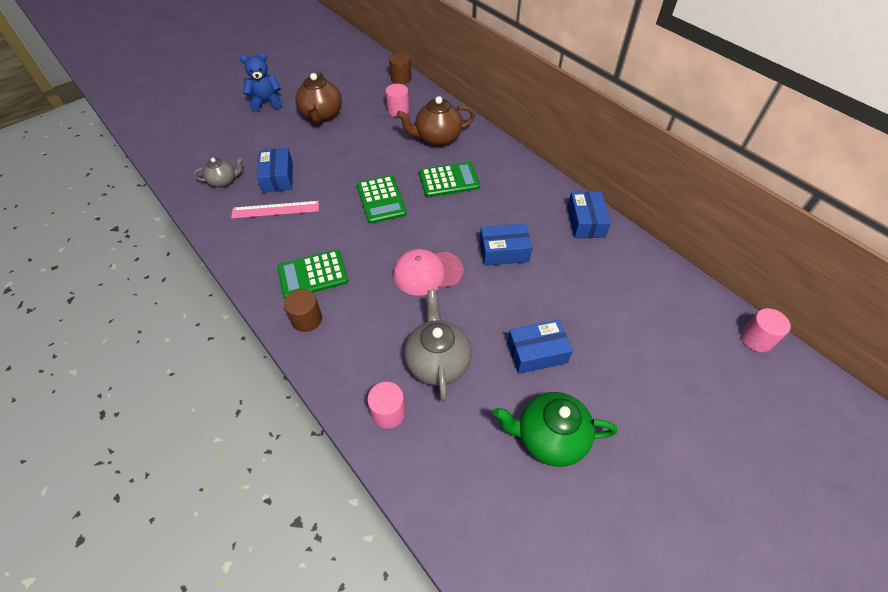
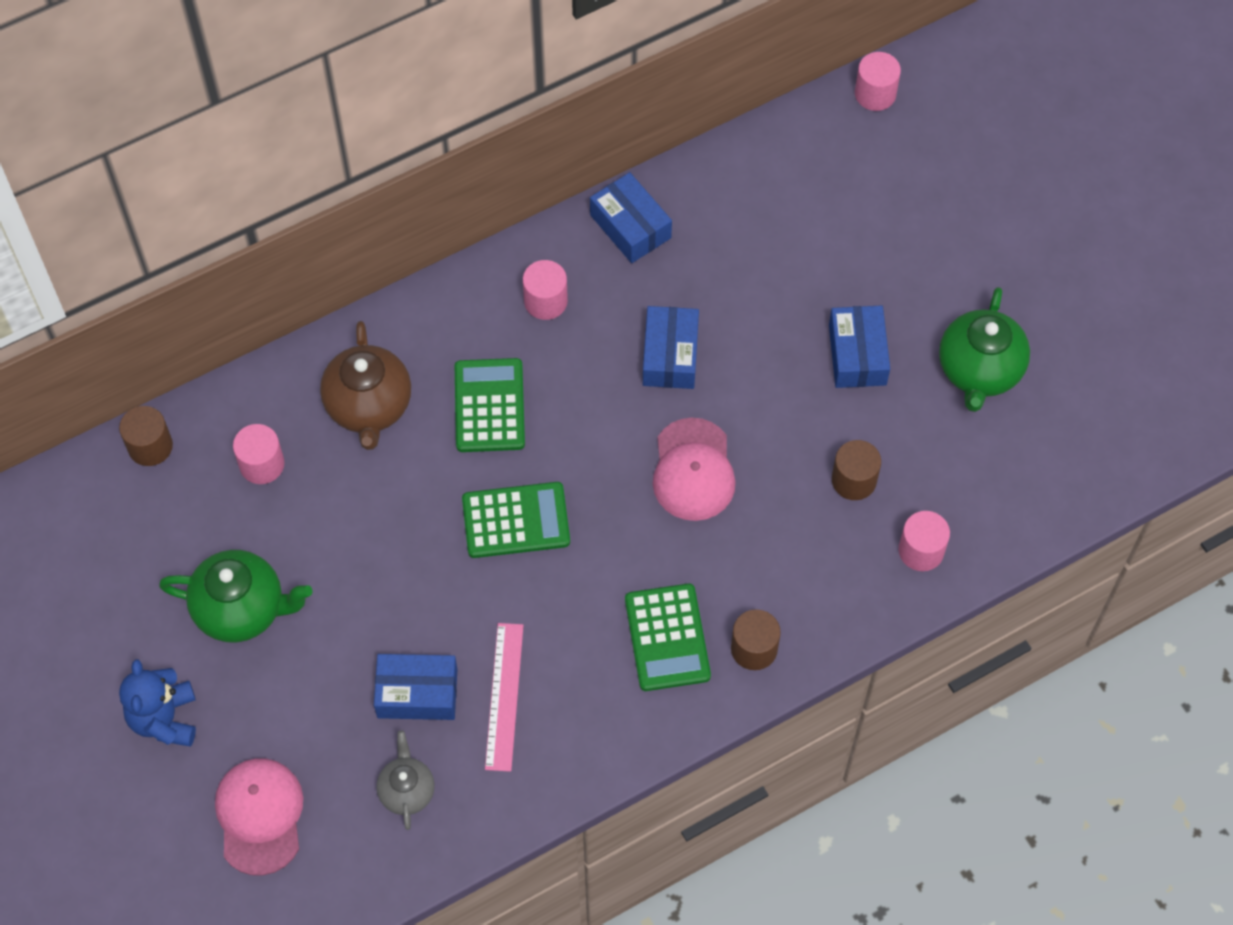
camera: 80 degrees left, 10 degrees up
(216, 136) = (260, 816): none -> pink cap
(322, 115) = (242, 609): brown teapot -> green teapot
(437, 362) = (854, 480): grey teapot -> brown cylinder
(521, 193) = (545, 301): none -> pink cylinder
(585, 222) = (630, 226): blue box -> blue box turned 45 degrees clockwise

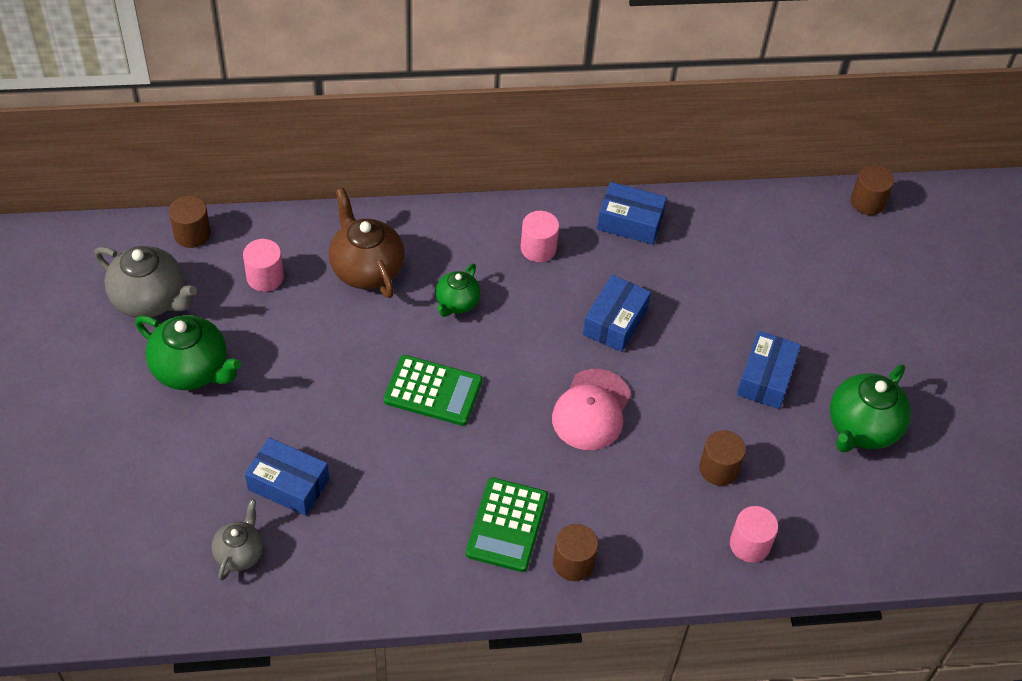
camera: 20 degrees right, 10 degrees down
(148, 546) = (150, 300): none -> grey teapot
(164, 719) = (89, 423): blue teddy bear -> none
(260, 816) = (117, 523): pink cap -> none
(369, 407) = (366, 269): brown teapot -> brown teapot turned 135 degrees clockwise
(489, 406) = (457, 303): green calculator -> green teapot
(504, 696) = (354, 515): pink ruler -> none
(630, 226) = (630, 222): blue box -> blue box turned 60 degrees counterclockwise
(875, 94) = (867, 202): pink cylinder -> brown cylinder

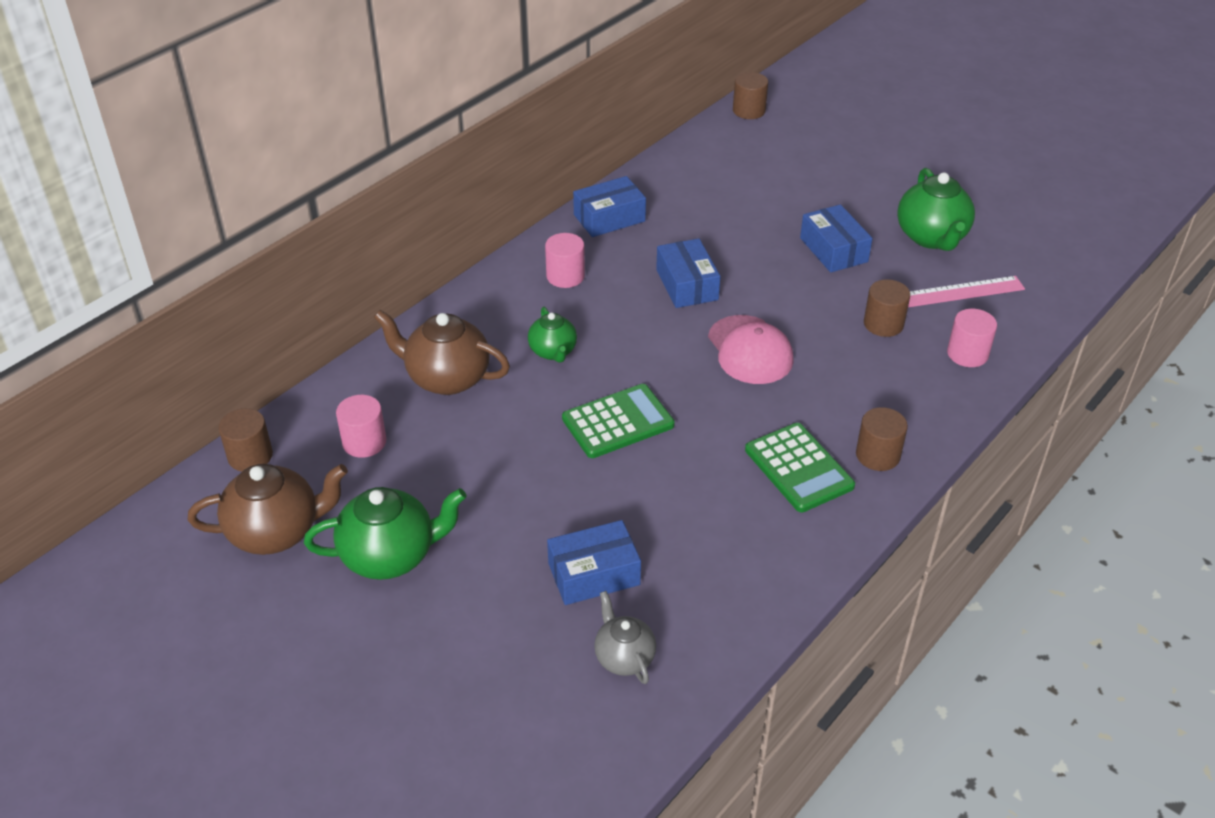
camera: 40 degrees left, 10 degrees down
(150, 300) = (276, 532): grey teapot -> brown teapot
(818, 492) = (960, 292): none -> pink ruler

